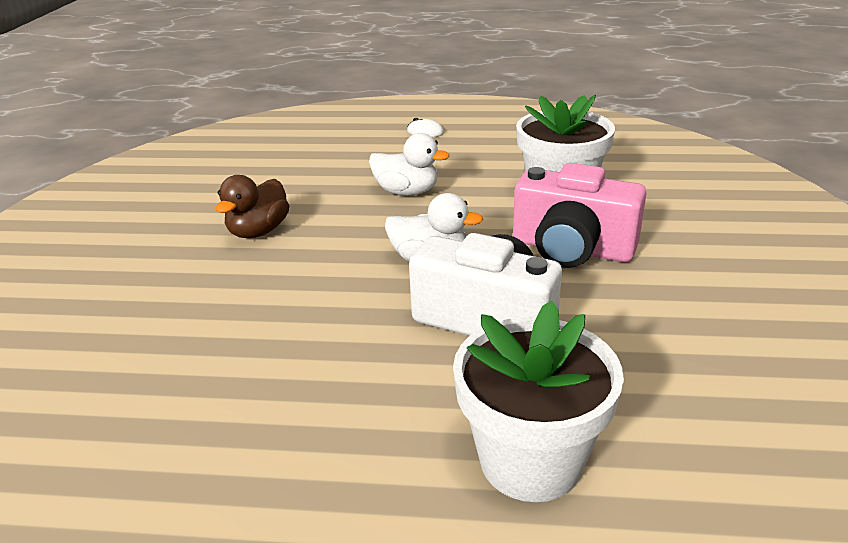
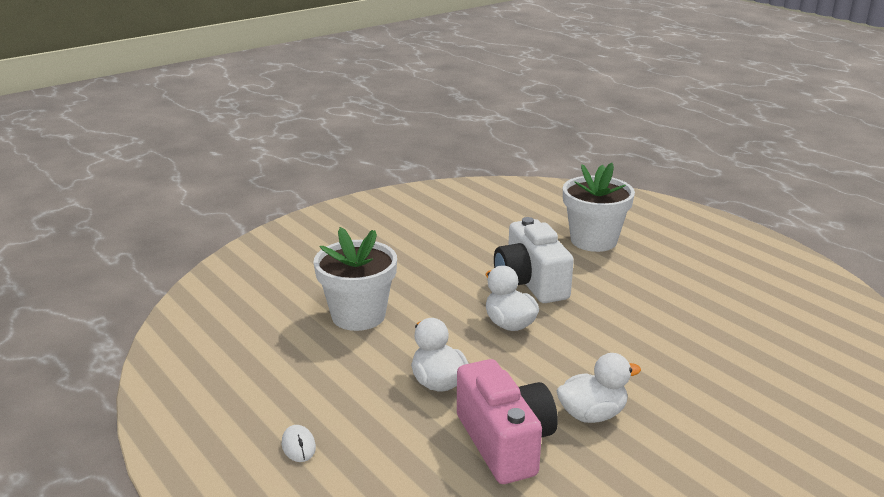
camera: 135 degrees left, 5 degrees down
(258, 231) = (592, 414): brown duck -> white duck
(572, 249) = (426, 286): pink camera -> pink camera (505, 442)

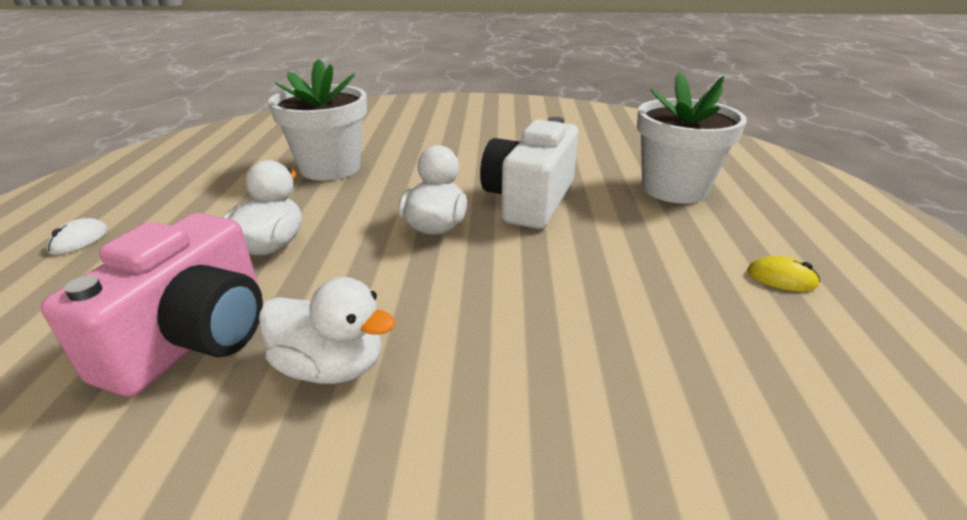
camera: 40 degrees right, 5 degrees up
(703, 276) = (781, 278): none -> yellow mouse

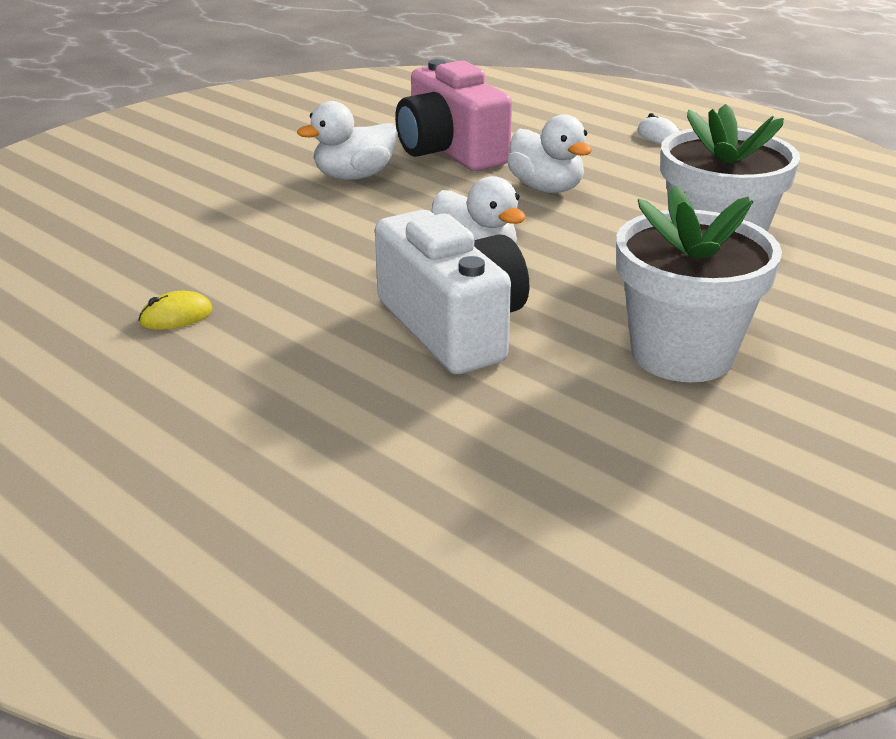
camera: 130 degrees right, 0 degrees up
(674, 189) = (317, 448): white flower pot -> white flower pot (681, 354)
(781, 278) = (98, 374): yellow mouse -> yellow mouse (176, 316)

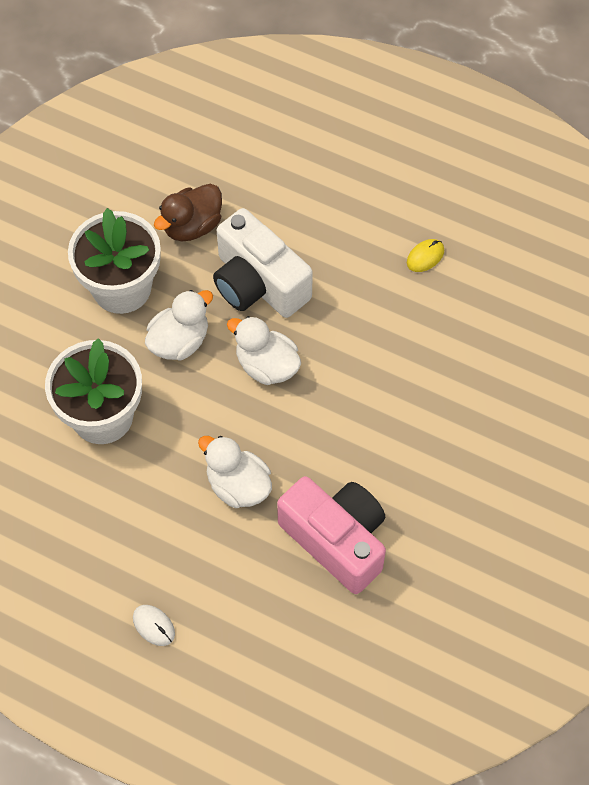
camera: 165 degrees right, 30 degrees up
(354, 176) = (399, 470): white duck -> white duck (179, 341)
(543, 407) = (192, 226): none -> brown duck

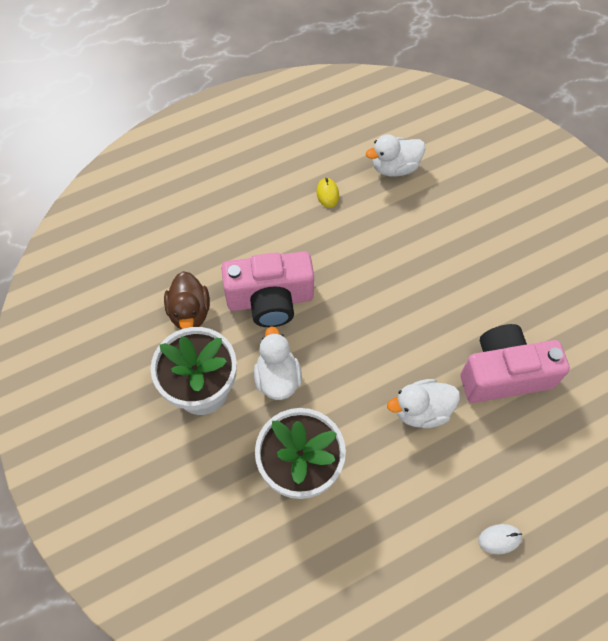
camera: 55 degrees left, 0 degrees up
(258, 283) = (270, 300): white camera -> pink camera
(266, 366) = (339, 334): white duck -> white duck (394, 168)

